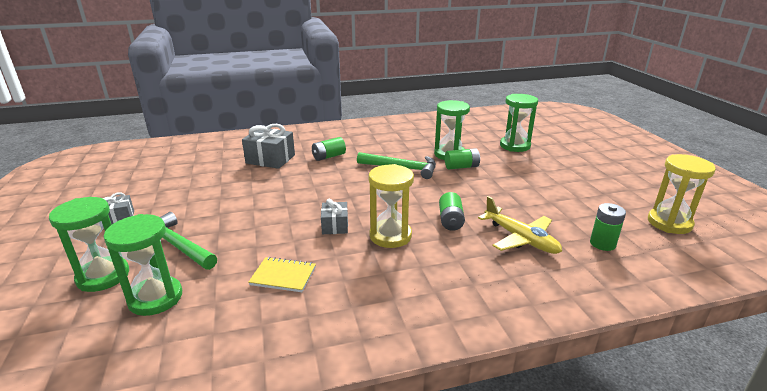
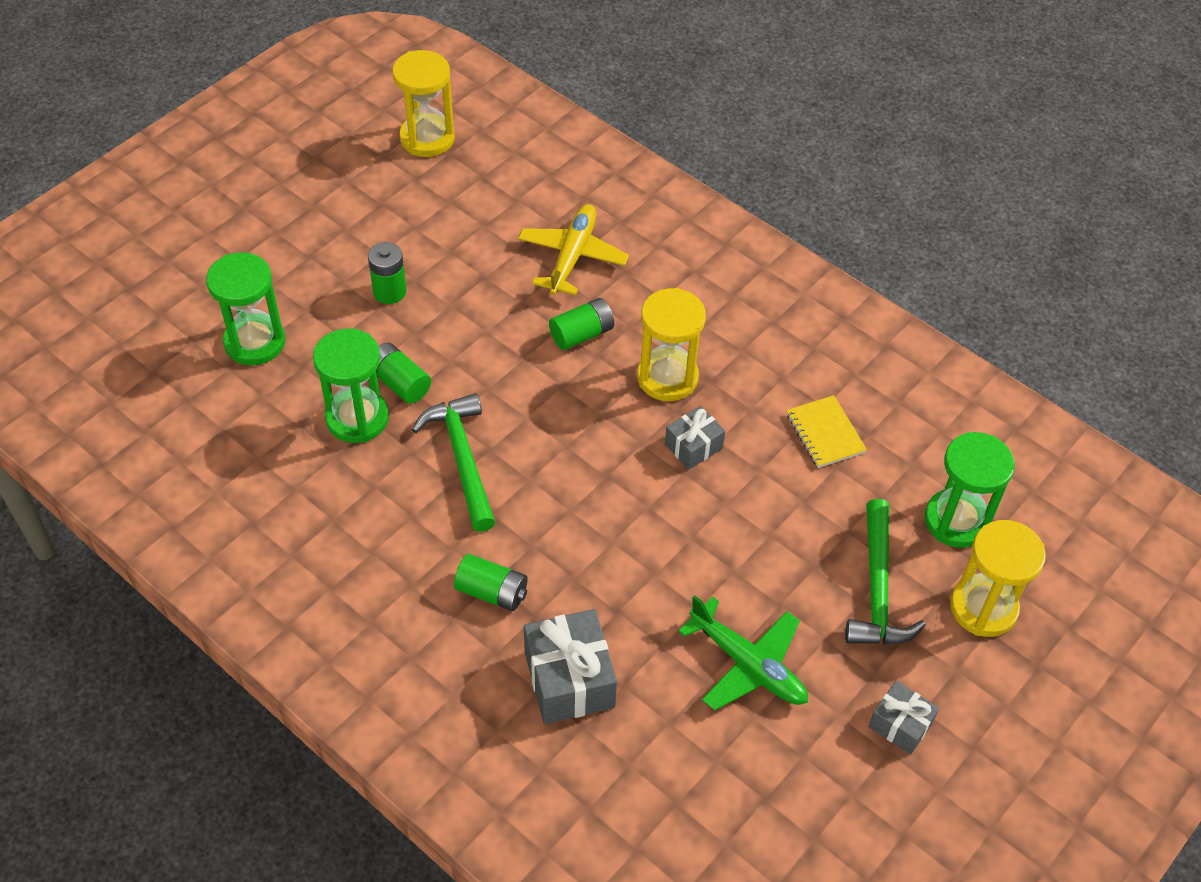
camera: 125 degrees left, 25 degrees up
(103, 276) = (983, 608): green hourglass -> yellow hourglass
(210, 194) = (747, 664): none -> green plane
(602, 244) = (526, 187): green battery -> green battery (389, 291)

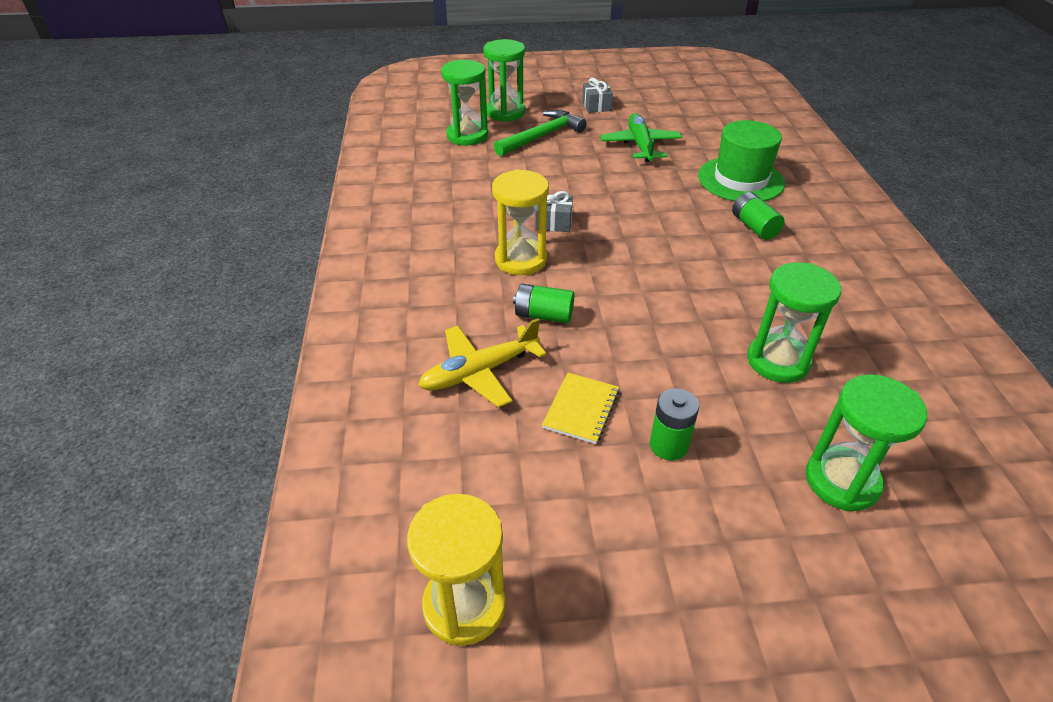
camera: 135 degrees left, 10 degrees down
(400, 383) = (721, 365): green battery -> none
(462, 458) = (713, 293): green hammer -> none
(569, 679) = (740, 180): grey gift -> green hat
(825, 433) = (472, 190): yellow notebook -> yellow notebook (581, 409)
(983, 608) = (505, 112): yellow hourglass -> green hourglass

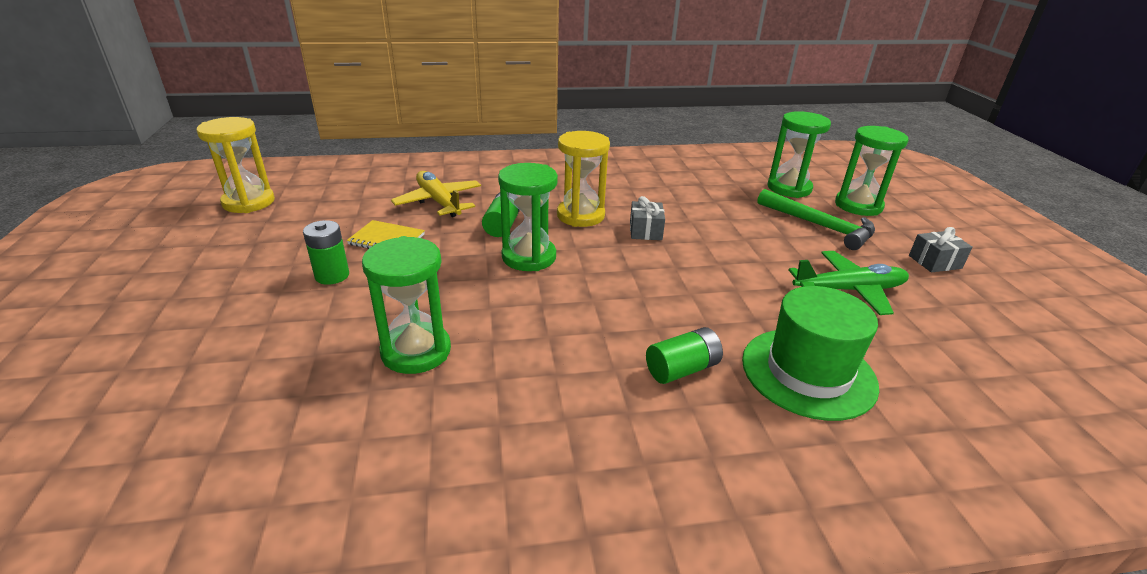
camera: 85 degrees right, 10 degrees down
(841, 481) = (241, 368): green hourglass -> green hourglass (529, 257)

